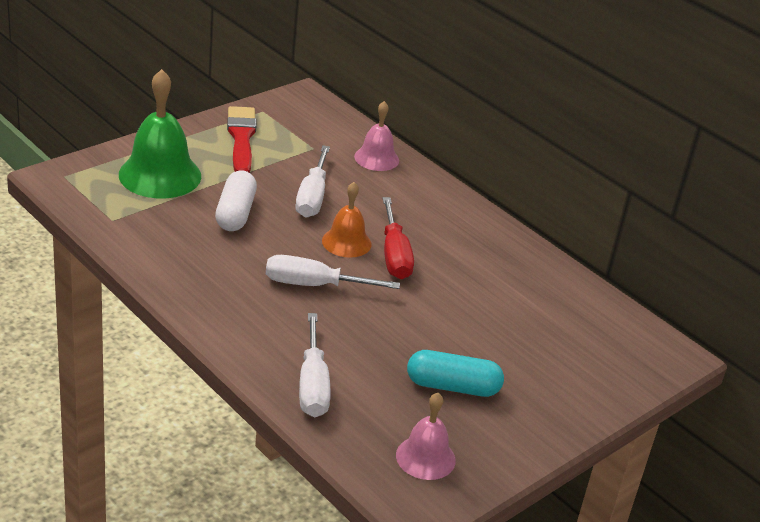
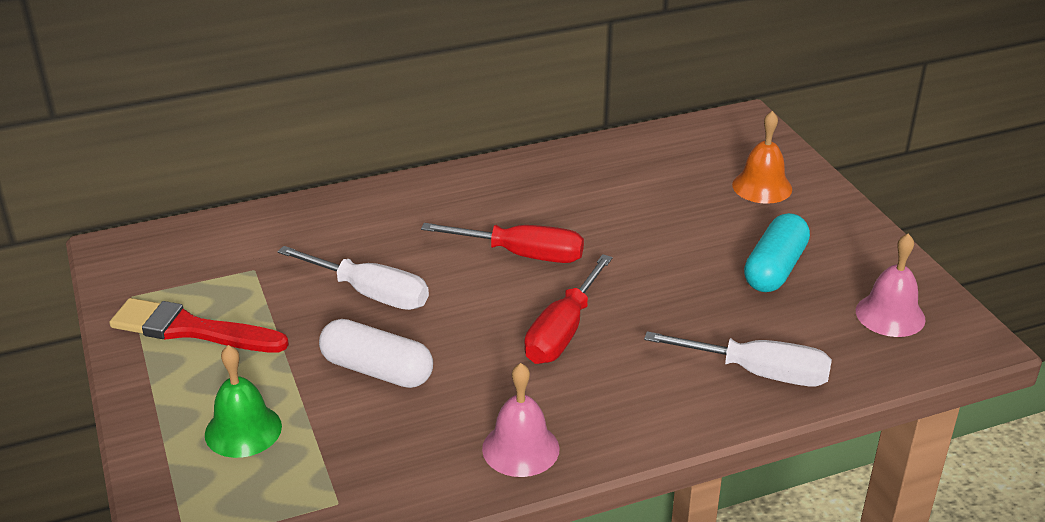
camera: 65 degrees left, 0 degrees up
(160, 175) = (243, 430): green bell -> green bell, size x0.58
(314, 285) = (563, 331): white screwdriver -> red screwdriver
(346, 242) = (482, 286): orange bell -> orange bell (762, 187)
(376, 158) = (308, 222): pink bell -> pink bell (520, 448)

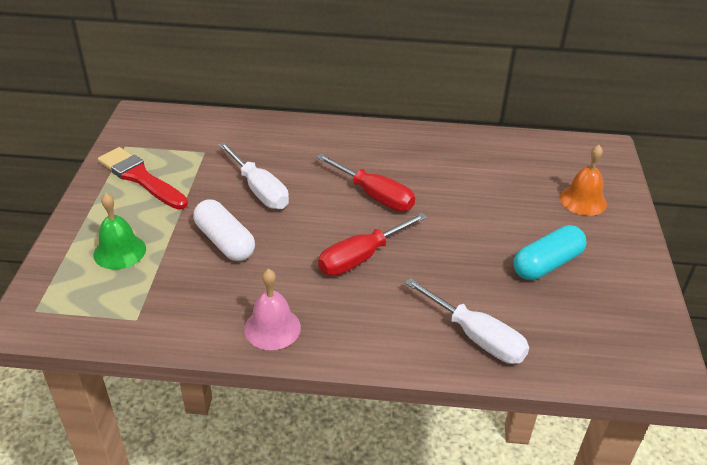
camera: 25 degrees right, 5 degrees up
(890, 315) = (612, 330): pink bell -> none

